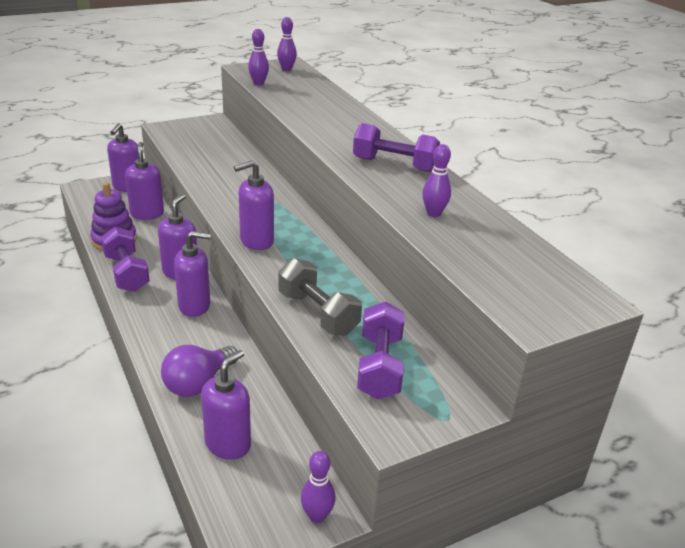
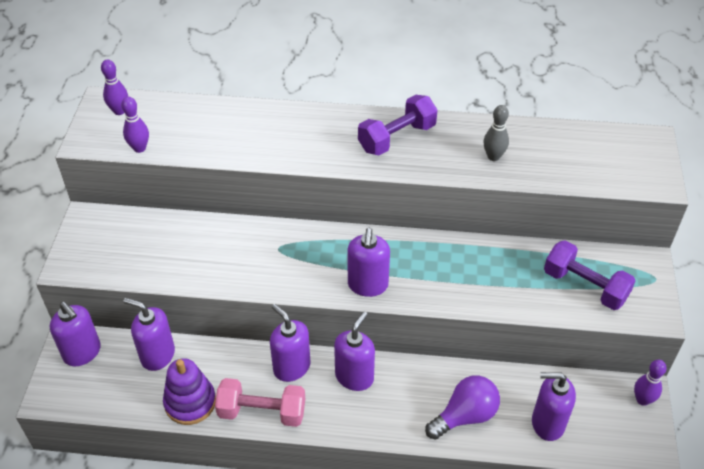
camera: 55 degrees left, 15 degrees up
(126, 273) = (262, 412): purple dumbbell -> pink dumbbell
(198, 383) = (465, 416): purple light bulb -> purple light bulb turned 105 degrees counterclockwise
(228, 444) = (547, 423): purple soap dispenser -> purple soap dispenser turned 60 degrees counterclockwise
(318, 313) = (501, 291): grey dumbbell -> none
(433, 213) = (493, 156): purple bowling pin -> grey bowling pin

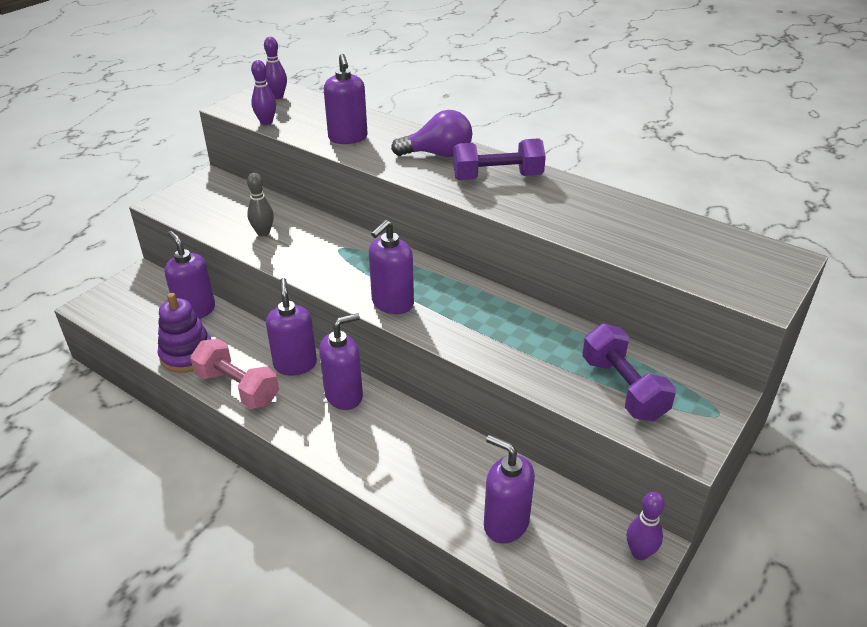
camera: 30 degrees right, 10 degrees down
(82, 353) = (143, 286): purple soap dispenser -> purple soap dispenser (348, 138)
(465, 416) = (422, 476): purple light bulb -> purple light bulb (438, 154)
(493, 156) = (583, 219): grey bowling pin -> grey bowling pin (263, 233)

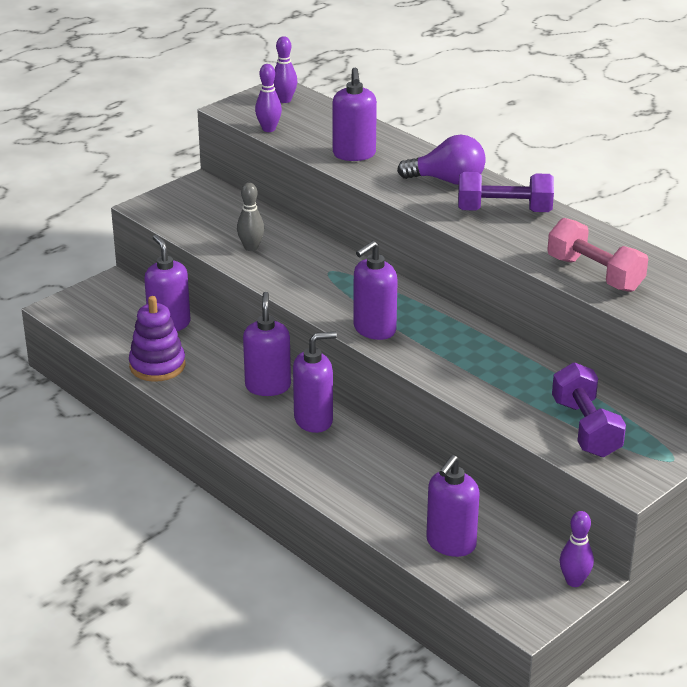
camera: 10 degrees right, 5 degrees down
(237, 388) = (206, 401): pink dumbbell -> pink dumbbell (595, 274)
(505, 524) = (450, 544): purple soap dispenser -> purple soap dispenser turned 105 degrees counterclockwise

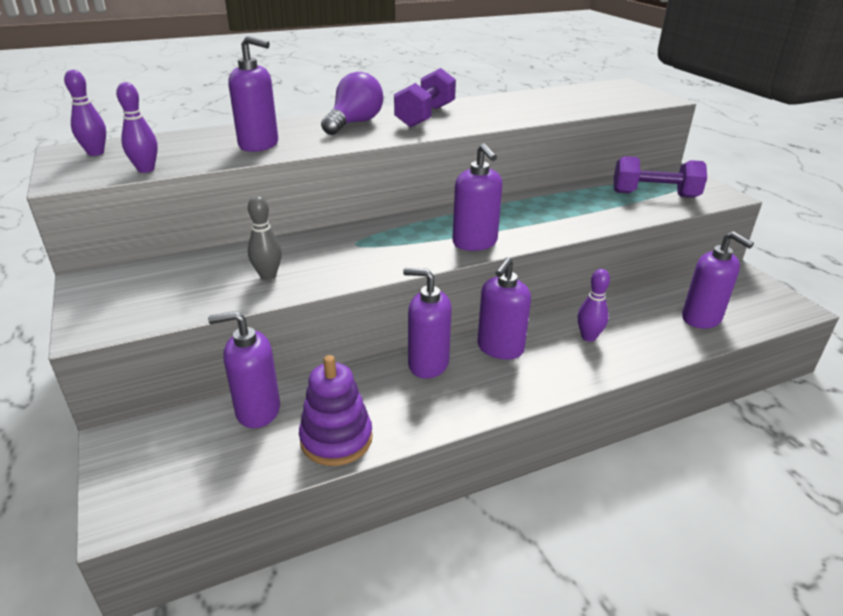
camera: 70 degrees left, 0 degrees up
(314, 420) = (500, 348): purple soap dispenser -> purple soap dispenser turned 150 degrees counterclockwise
(574, 581) = (747, 278): purple bowling pin -> purple bowling pin (588, 337)
(595, 274) = (544, 110): pink dumbbell -> none

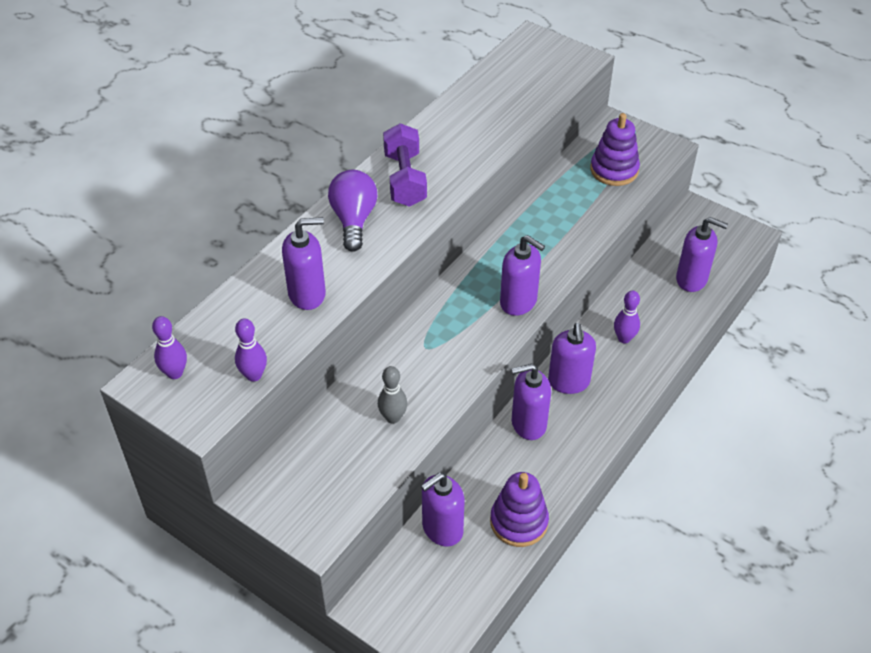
camera: 30 degrees left, 15 degrees up
(654, 195) = (614, 170): purple dumbbell -> purple stacking toy

